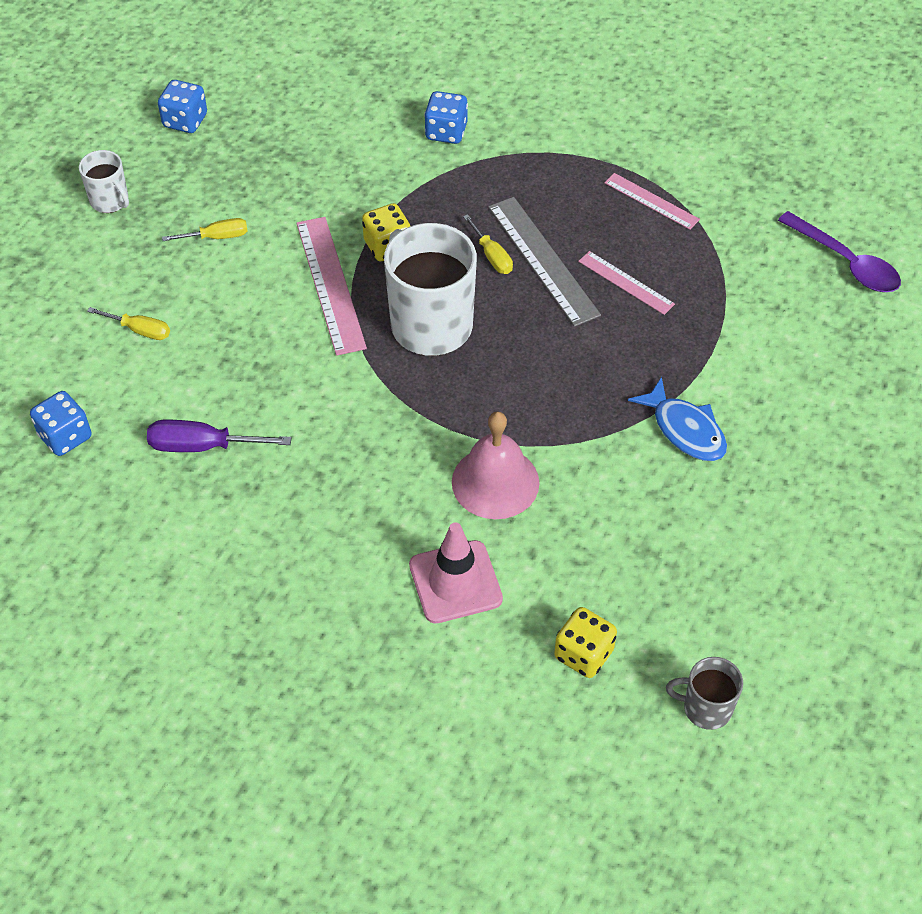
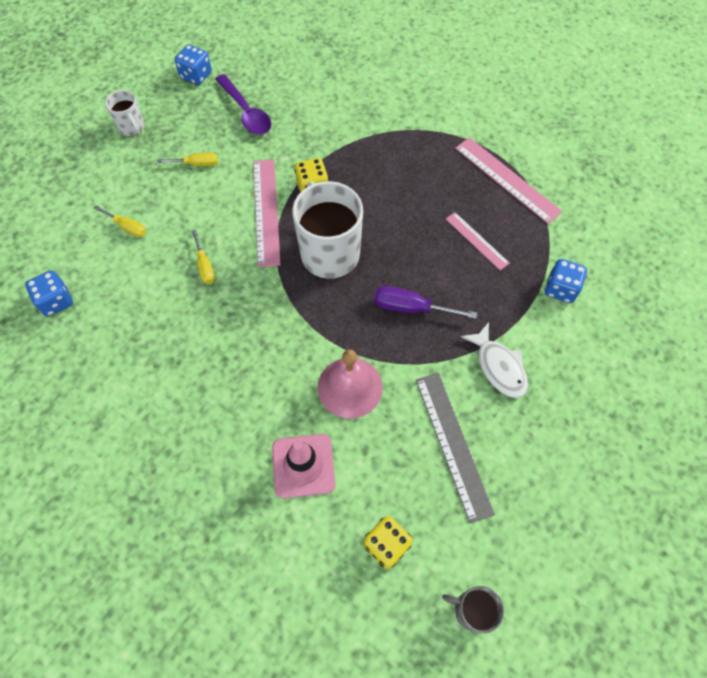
camera: 10 degrees right, 10 degrees up
(202, 446) = (148, 324): purple screwdriver -> purple screwdriver (411, 308)
(446, 132) = (372, 107): blue dice -> blue dice (560, 289)
(492, 256) = (384, 206): yellow screwdriver -> yellow screwdriver (205, 266)
(543, 260) = (420, 214): grey ruler -> grey ruler (453, 444)
(651, 201) = (507, 179): pink ruler -> pink ruler, size x1.68
(685, 430) = (498, 366): blue fish -> white fish
(846, 262) = (642, 248): purple spoon -> purple spoon (246, 112)

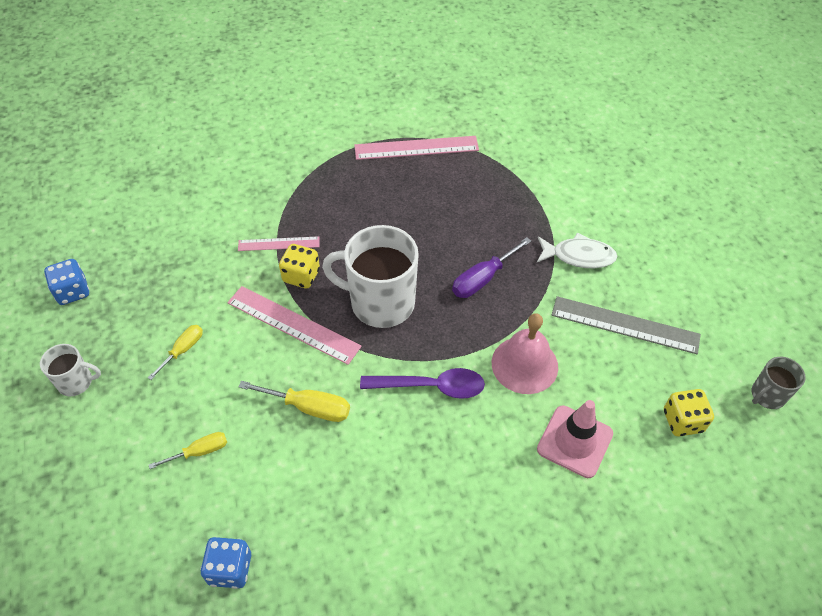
camera: 55 degrees left, 10 degrees down
(205, 266) = (309, 407): yellow screwdriver -> yellow screwdriver, size x1.53
(246, 112) = (163, 277): purple spoon -> purple spoon (431, 386)
(476, 241) = (456, 200): pink ruler -> pink ruler (279, 244)
(560, 289) = (541, 179): blue dice -> none

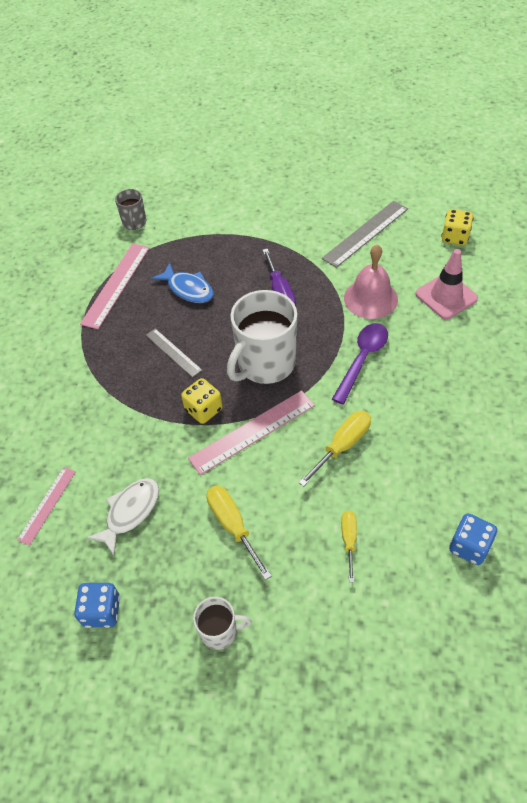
camera: 60 degrees left, 0 degrees up
(76, 382) = (220, 631): white mug -> white mug turned 60 degrees clockwise
(183, 350) = (233, 525): yellow screwdriver -> yellow screwdriver, size x1.53
(279, 244) = (156, 415): pink ruler -> pink ruler (47, 505)
(357, 225) = (173, 352): none -> grey ruler
(443, 203) = (188, 289): none -> blue fish
(579, 256) = (292, 232): white fish -> white fish (130, 512)
(767, 395) = (454, 192): grey mug -> grey mug (134, 223)

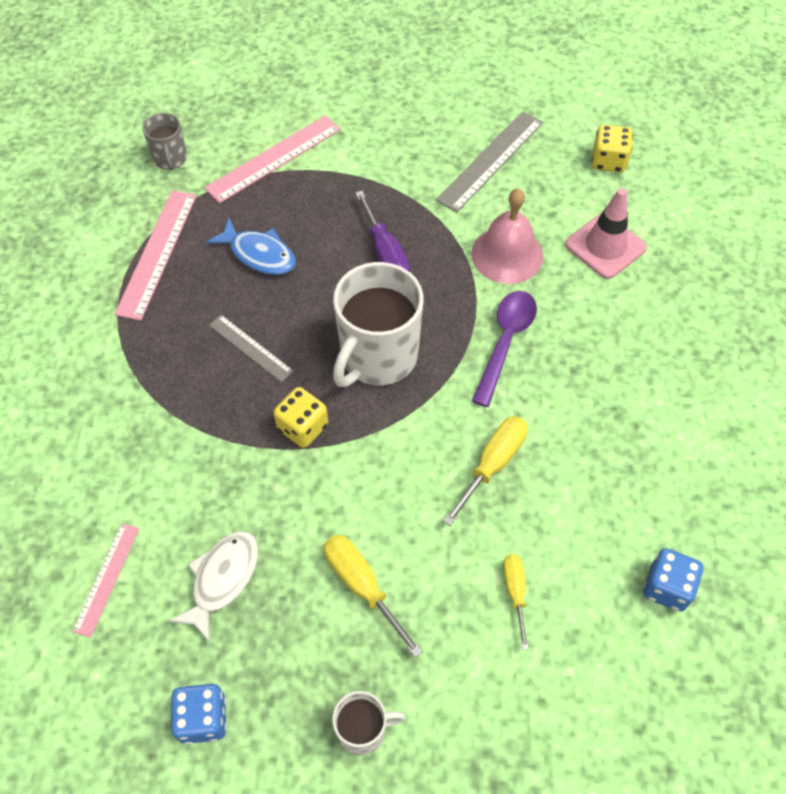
camera: 10 degrees left, 5 degrees up
(252, 431) = (372, 453): pink ruler -> pink ruler (274, 158)

